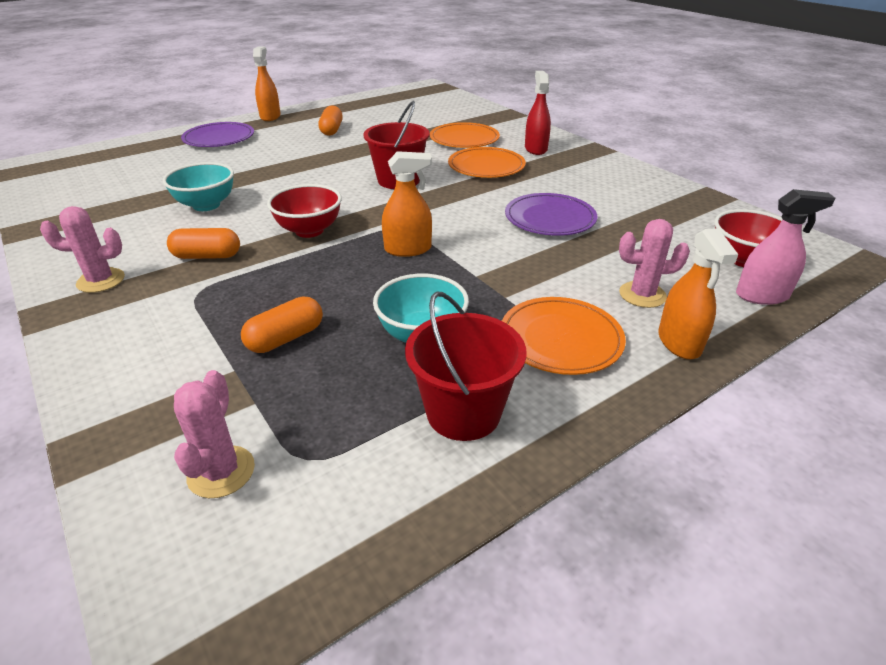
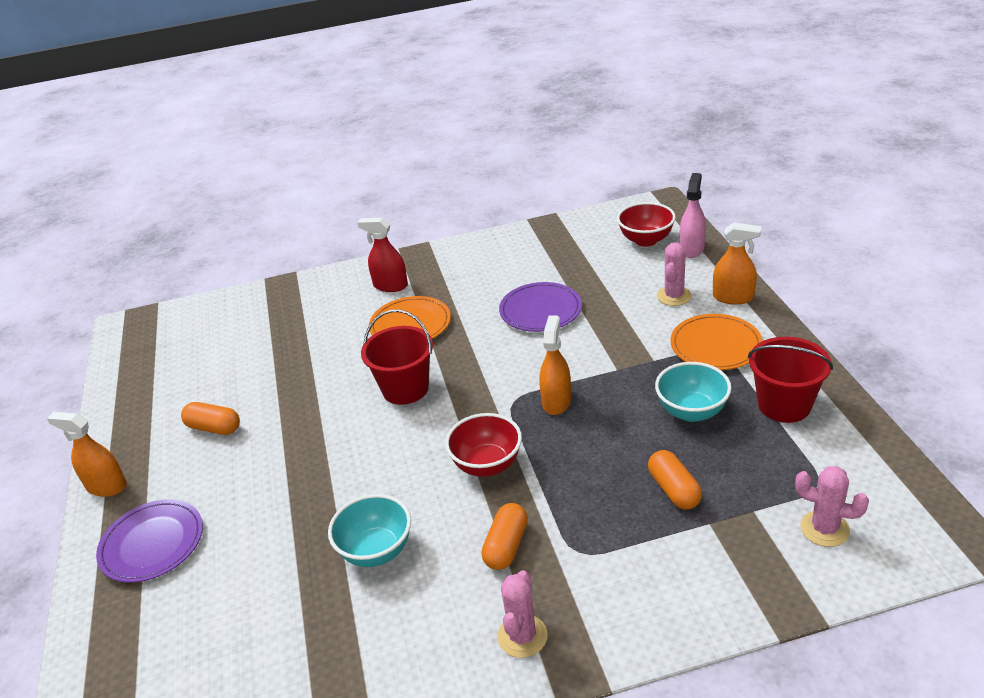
camera: 65 degrees left, 0 degrees up
(464, 139) = (328, 326): orange plate -> none

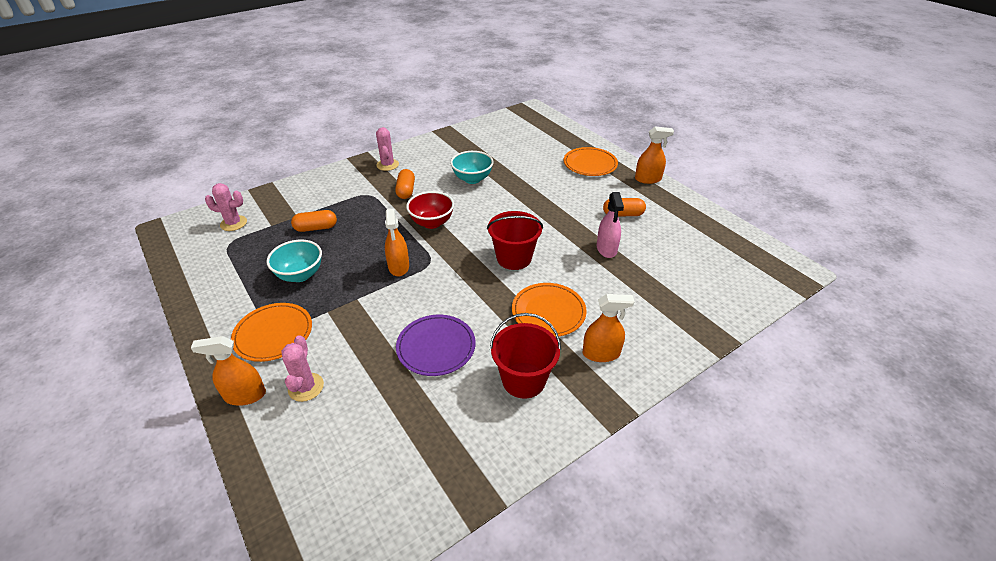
camera: 155 degrees right, 5 degrees up
(152, 543) = (590, 164): purple plate -> orange plate
(390, 286) = (601, 353): red spray bottle -> orange spray bottle
(646, 240) = (336, 481): red bowl -> none
(674, 490) = (316, 228): orange capsule -> orange capsule turned 60 degrees counterclockwise
(692, 249) = (278, 472): pink spray bottle -> pink spray bottle (606, 249)
(784, 405) = (231, 290): red bucket -> red bucket (523, 380)

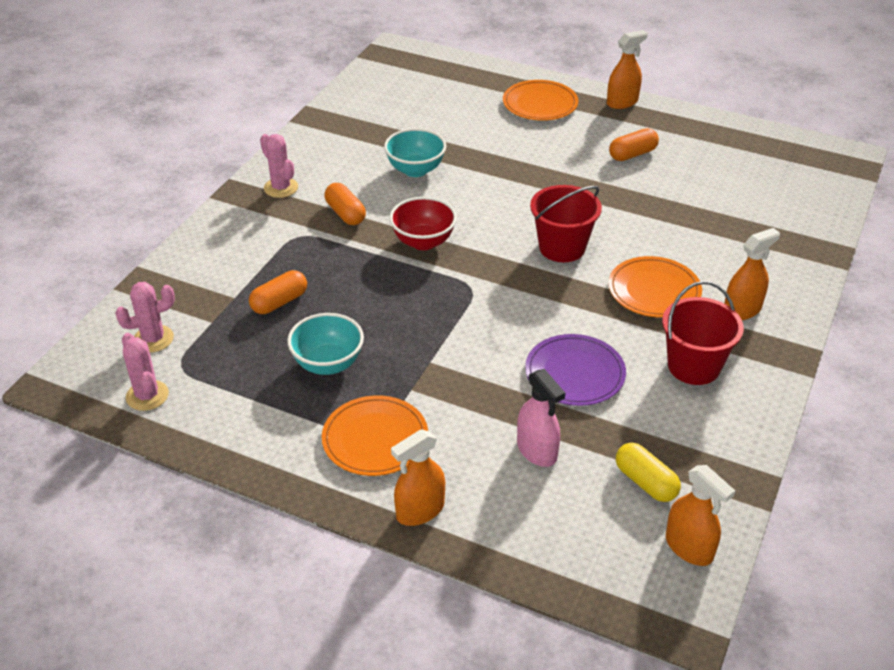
camera: 30 degrees left, 0 degrees up
(306, 387) = (479, 472): pink cactus -> pink cactus (147, 396)
(399, 267) = (440, 307): orange spray bottle -> orange spray bottle (689, 547)
(402, 453) = (645, 482): none -> yellow capsule
(606, 249) = (651, 200): pink spray bottle -> pink spray bottle (537, 451)

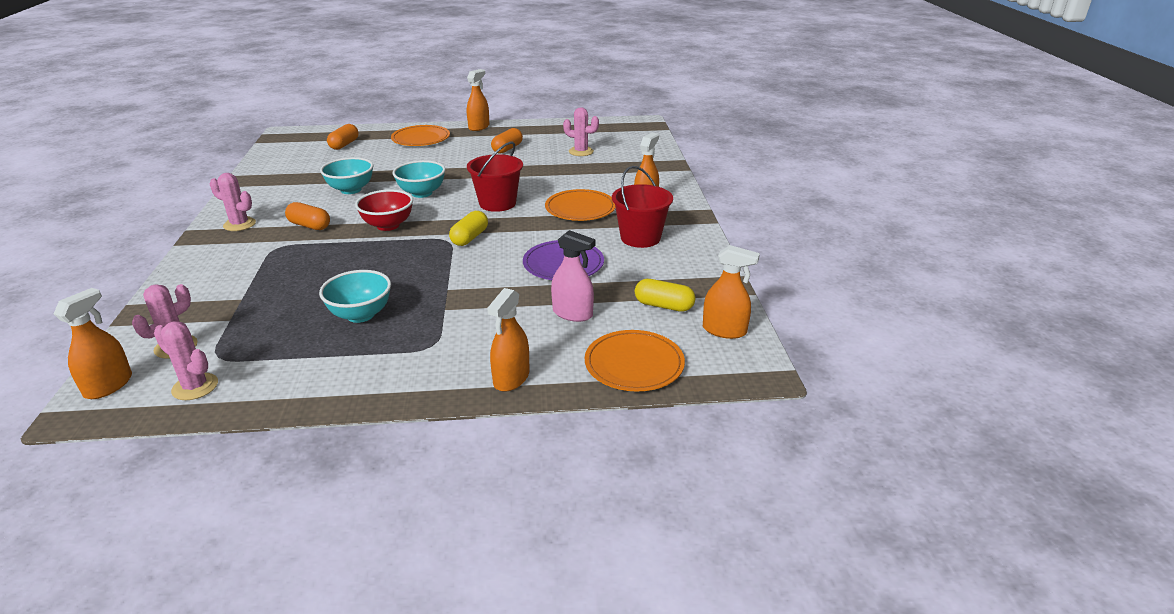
camera: 30 degrees left, 10 degrees down
(84, 364) = (108, 385): none -> orange spray bottle
(279, 302) = (287, 290): orange capsule -> orange capsule (344, 145)
(375, 439) = (438, 347): orange plate -> orange plate (634, 364)
(487, 201) = (422, 193): none -> turquoise bowl
(498, 293) = (469, 238): none -> yellow capsule
(723, 188) = (581, 151): none -> pink cactus

